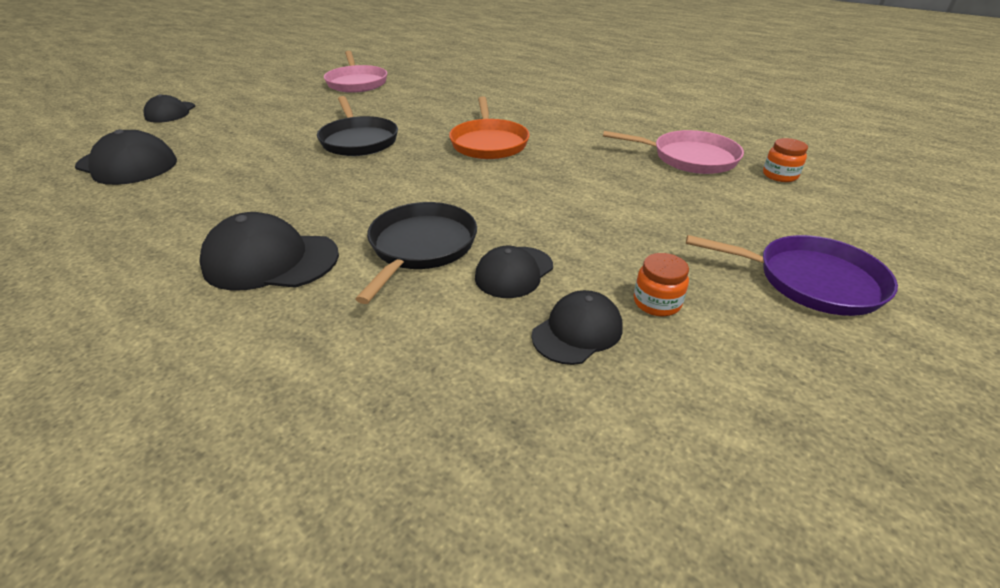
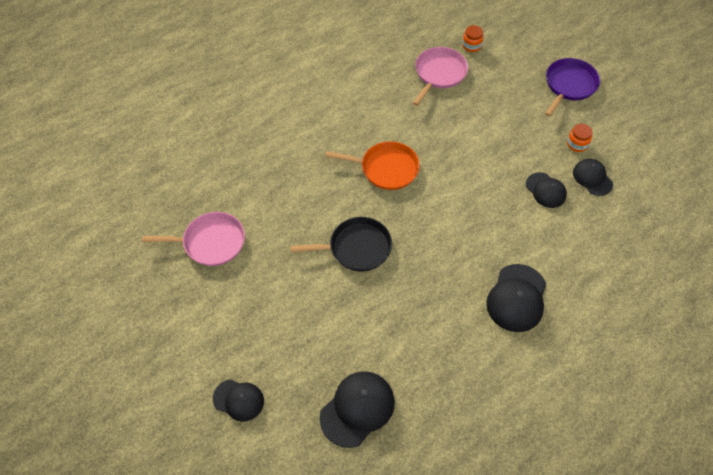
camera: 75 degrees left, 20 degrees up
(421, 247) = (515, 226): black pan -> none

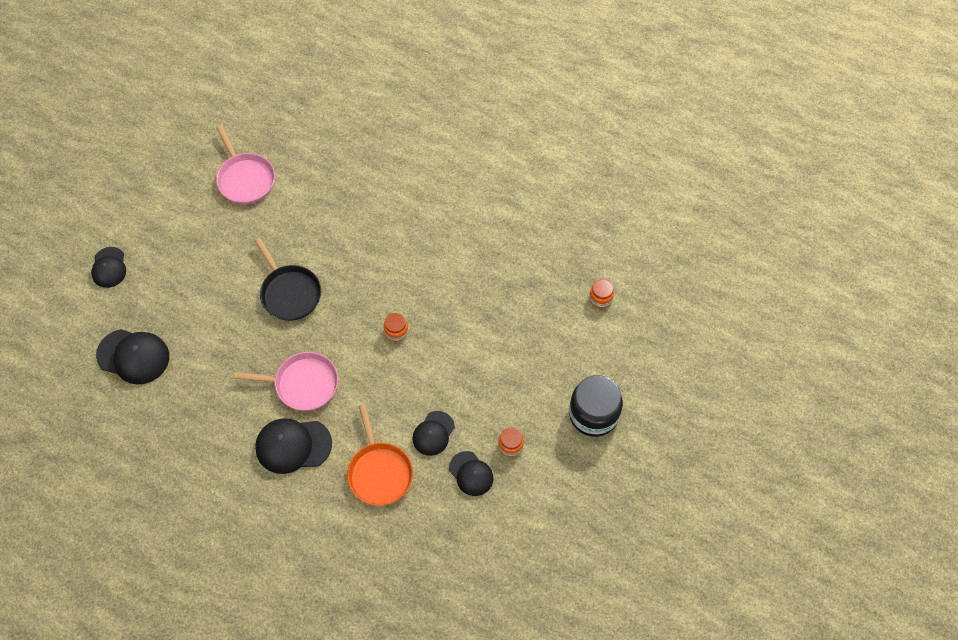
camera: 65 degrees right, 5 degrees up
(386, 168) = (391, 282): orange pan -> orange pan (379, 472)
(437, 182) = (396, 332): none -> orange jar
(439, 74) = (541, 282): pink pan -> pink pan (303, 384)
(569, 85) = (593, 414): purple pan -> black jar
(592, 178) = (471, 473): black cap -> black cap turned 105 degrees clockwise

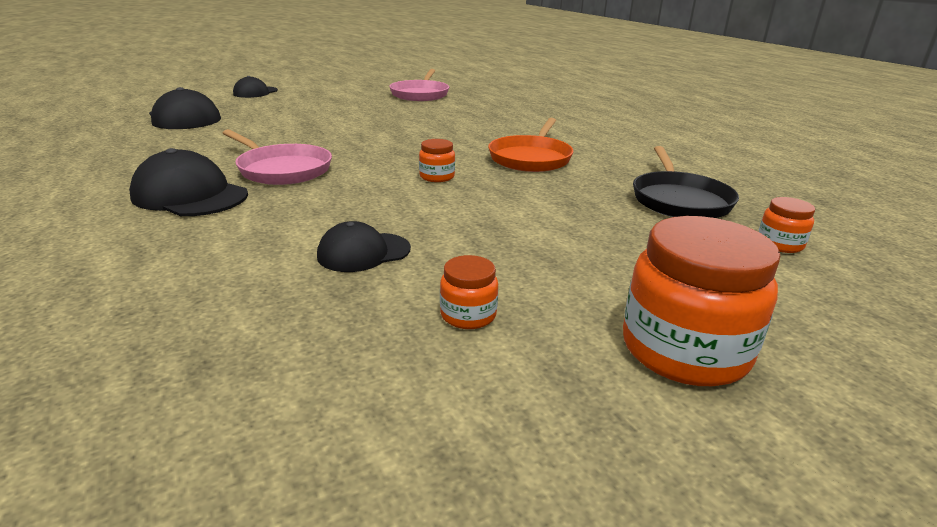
camera: 35 degrees right, 35 degrees down
(289, 293) = (366, 132): black pan -> black pan (679, 200)
(379, 472) = (234, 252): orange pan -> orange pan (531, 158)
(471, 473) = (356, 313): black cap -> none
(593, 414) = (684, 350): black jar -> orange jar

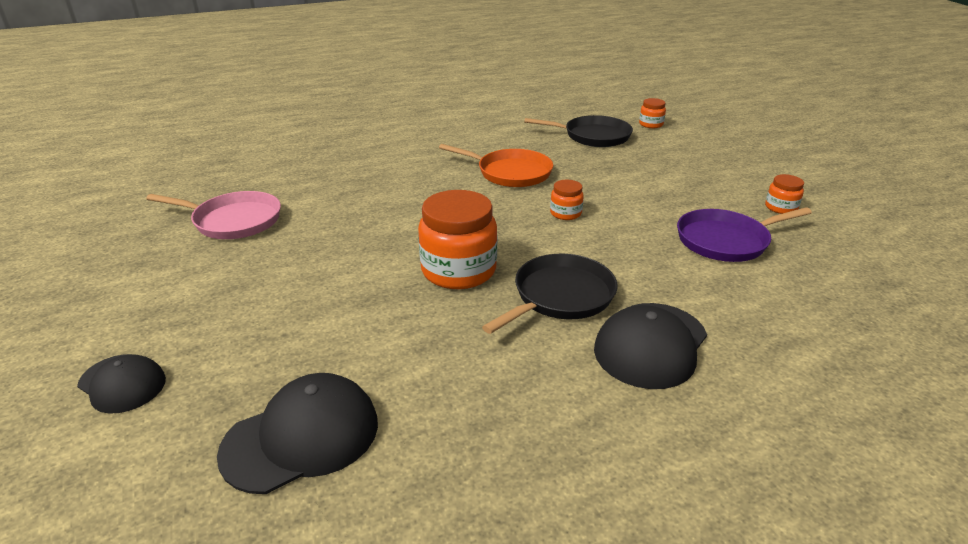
camera: 85 degrees left, 5 degrees up
(282, 169) = (560, 296): pink pan -> black pan
(363, 252) = (725, 241): black cap -> purple pan
(684, 350) = (775, 162): orange jar -> orange jar (458, 270)

